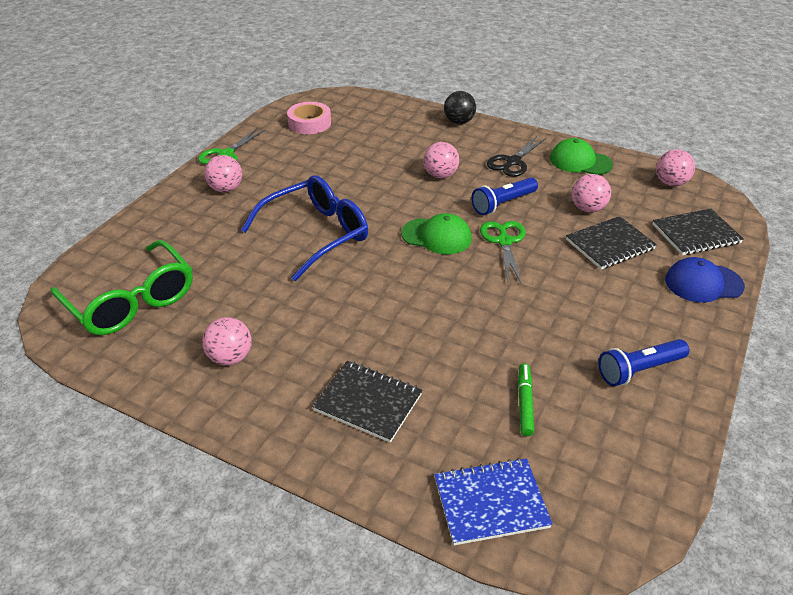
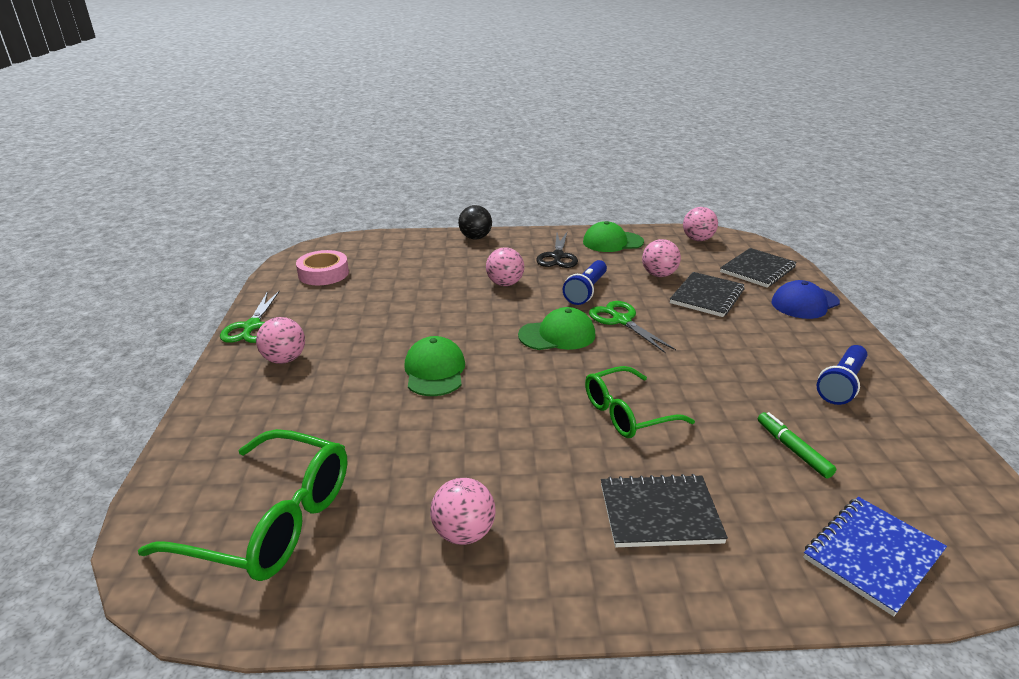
camera: 30 degrees left, 10 degrees down
(316, 234) = (434, 371): blue glasses -> green cap
(423, 321) = (627, 413): none -> green glasses

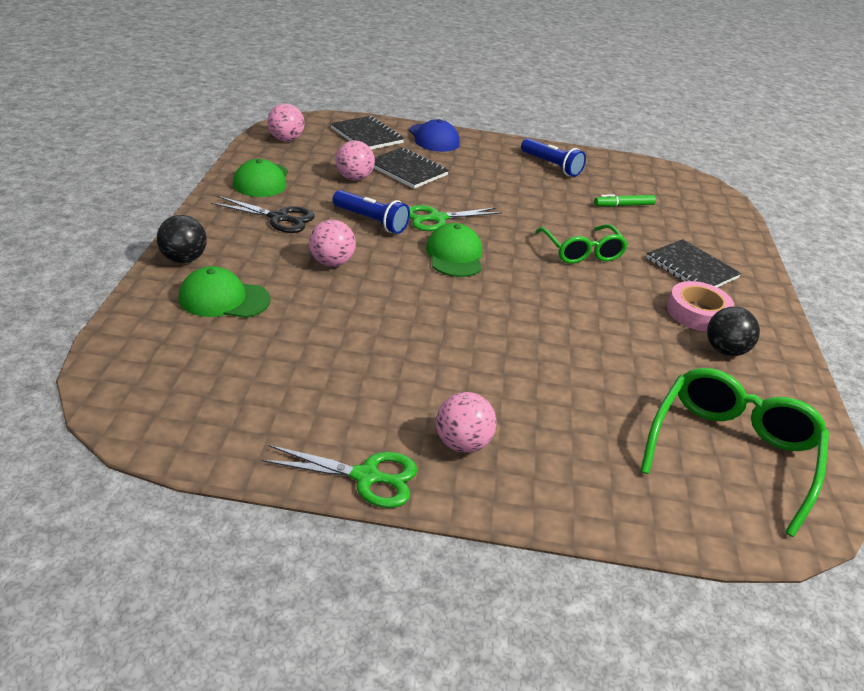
camera: 85 degrees left, 5 degrees up
(323, 273) = (222, 401): pink tape -> pink tape (697, 313)
(434, 371) = (506, 335): green cap -> green cap (224, 299)
(464, 533) = (725, 350): pink ball -> black ball
(659, 513) = (691, 268): black notebook -> black notebook turned 45 degrees counterclockwise
(872, 555) = (714, 215): blue notebook -> none

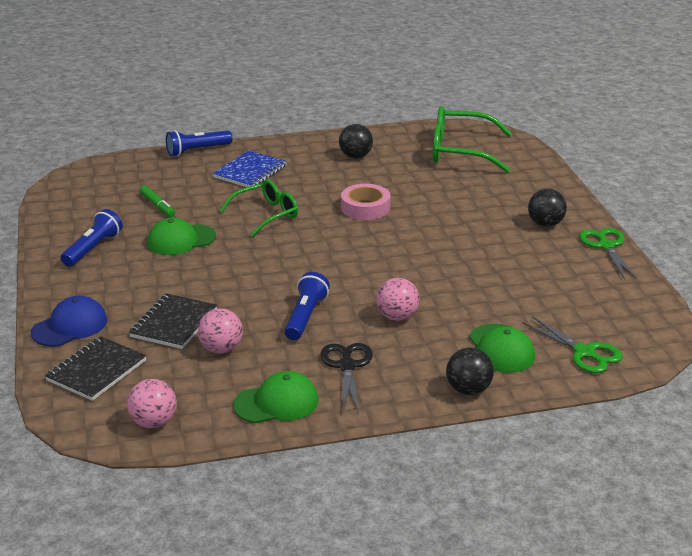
camera: 105 degrees left, 5 degrees down
(437, 218) = (268, 286): green scissors -> green scissors (584, 353)
(454, 255) = (327, 266): green cap -> green cap (181, 240)
(462, 444) = (545, 224): pink ball -> black ball
(691, 268) = (250, 172): black notebook -> blue notebook
(697, 313) = (316, 167): pink tape -> pink tape (365, 208)
(754, 251) = (197, 150): none -> blue flashlight

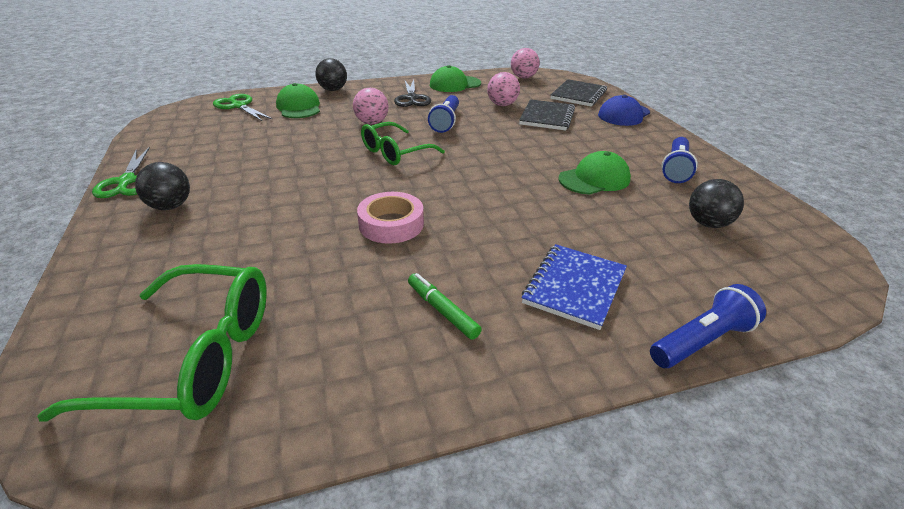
camera: 175 degrees right, 5 degrees up
(157, 205) = (660, 221): green marker -> green marker (442, 311)
(266, 214) = (515, 211): green glasses -> green glasses (395, 152)
(355, 156) = (402, 334): black ball -> black ball (708, 224)

